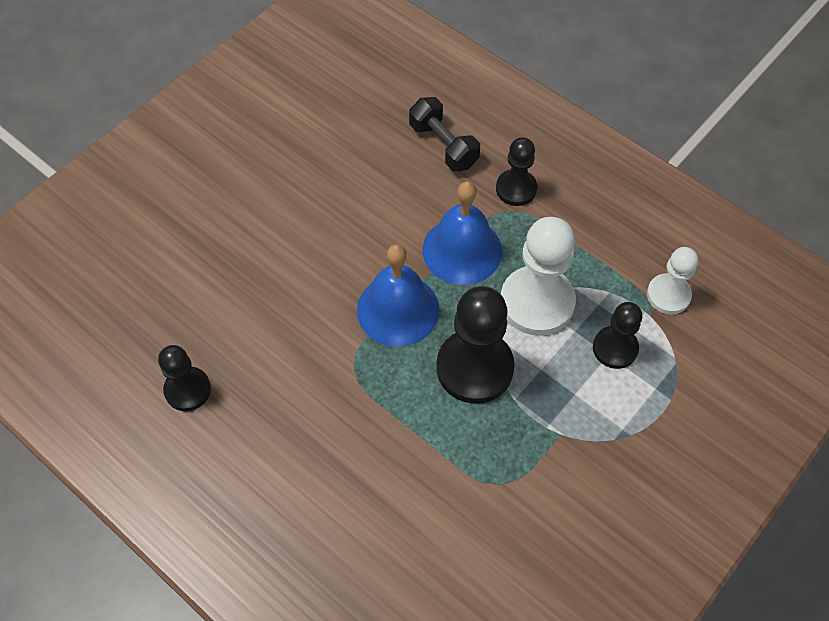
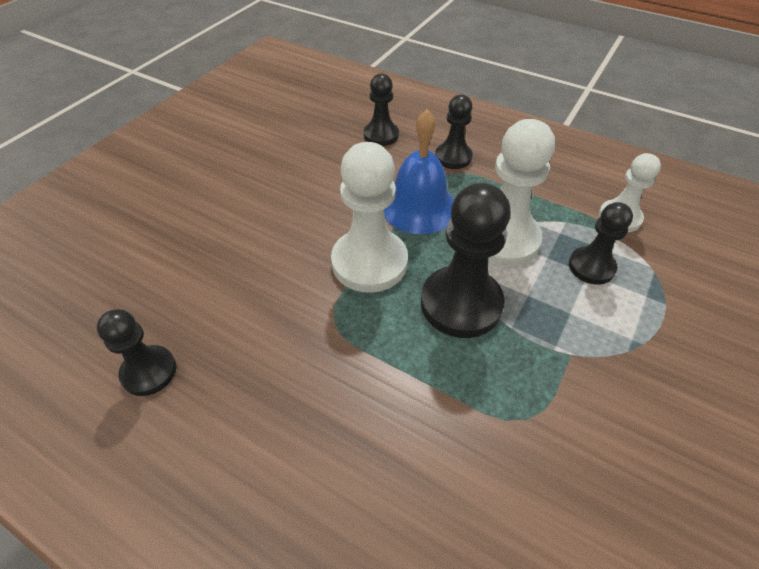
camera: 10 degrees left, 10 degrees down
(398, 309) = (369, 262): blue bell -> white pawn
(443, 145) = (381, 135): black dumbbell -> black pawn

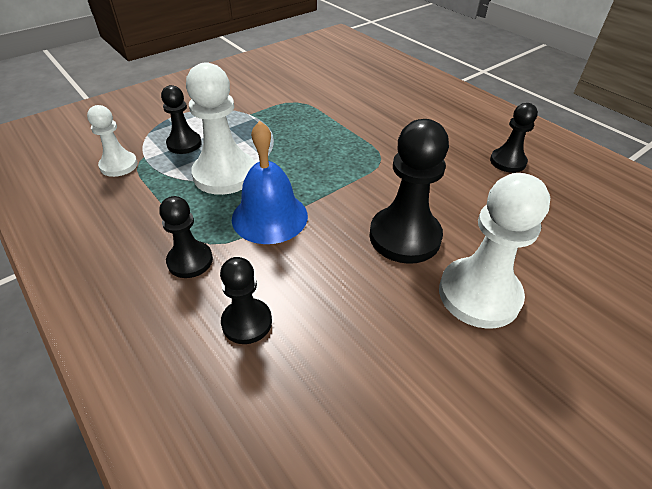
camera: 160 degrees left, 5 degrees down
(369, 262) = (339, 185): white pawn -> white pawn (479, 294)
(461, 304) = (291, 147): black pawn -> black pawn (404, 237)

